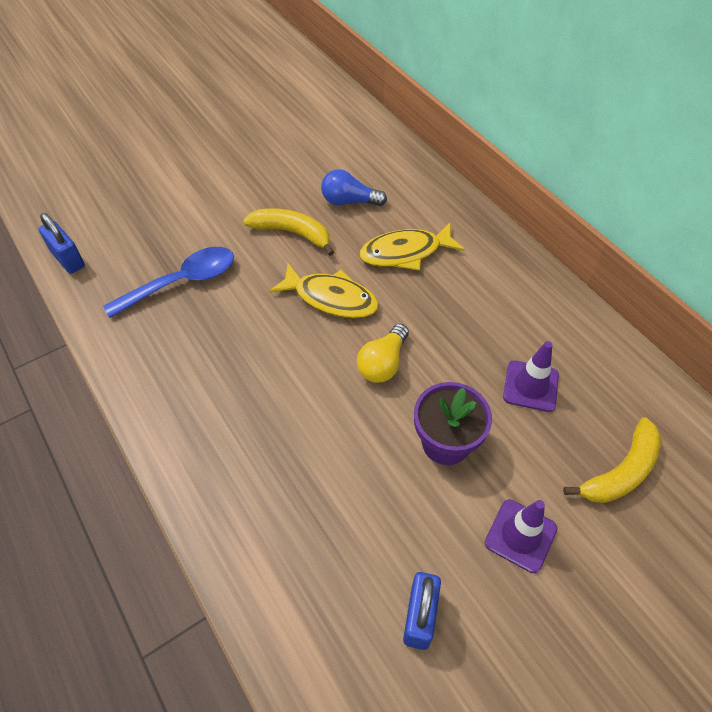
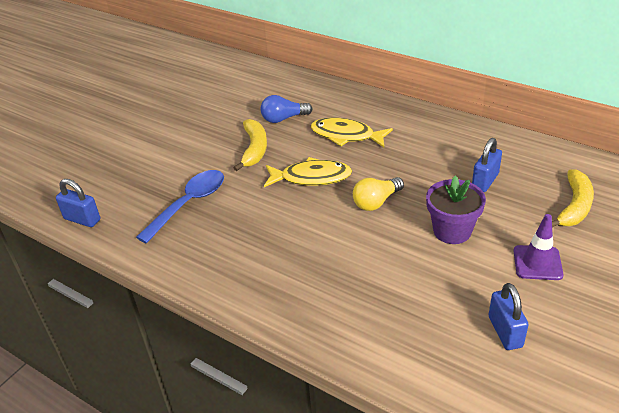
camera: 20 degrees left, 15 degrees down
(292, 233) = (254, 149): yellow banana -> yellow banana turned 90 degrees clockwise
(383, 363) = (376, 202): yellow light bulb -> yellow light bulb turned 45 degrees clockwise
(405, 253) = (346, 135): yellow fish -> yellow fish turned 60 degrees clockwise
(530, 386) = (485, 181): purple traffic cone -> blue padlock

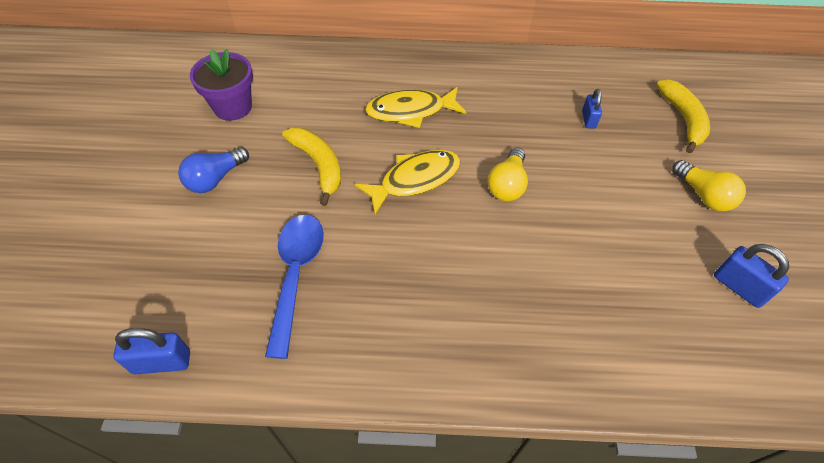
camera: 35 degrees left, 15 degrees up
(284, 118) = (322, 112): blue light bulb -> blue light bulb (215, 179)
(452, 231) = (605, 190): purple flower pot -> purple flower pot (233, 107)
(485, 181) = (588, 119): blue padlock -> blue padlock, size x0.66
(537, 263) = (703, 195): purple traffic cone -> yellow light bulb

